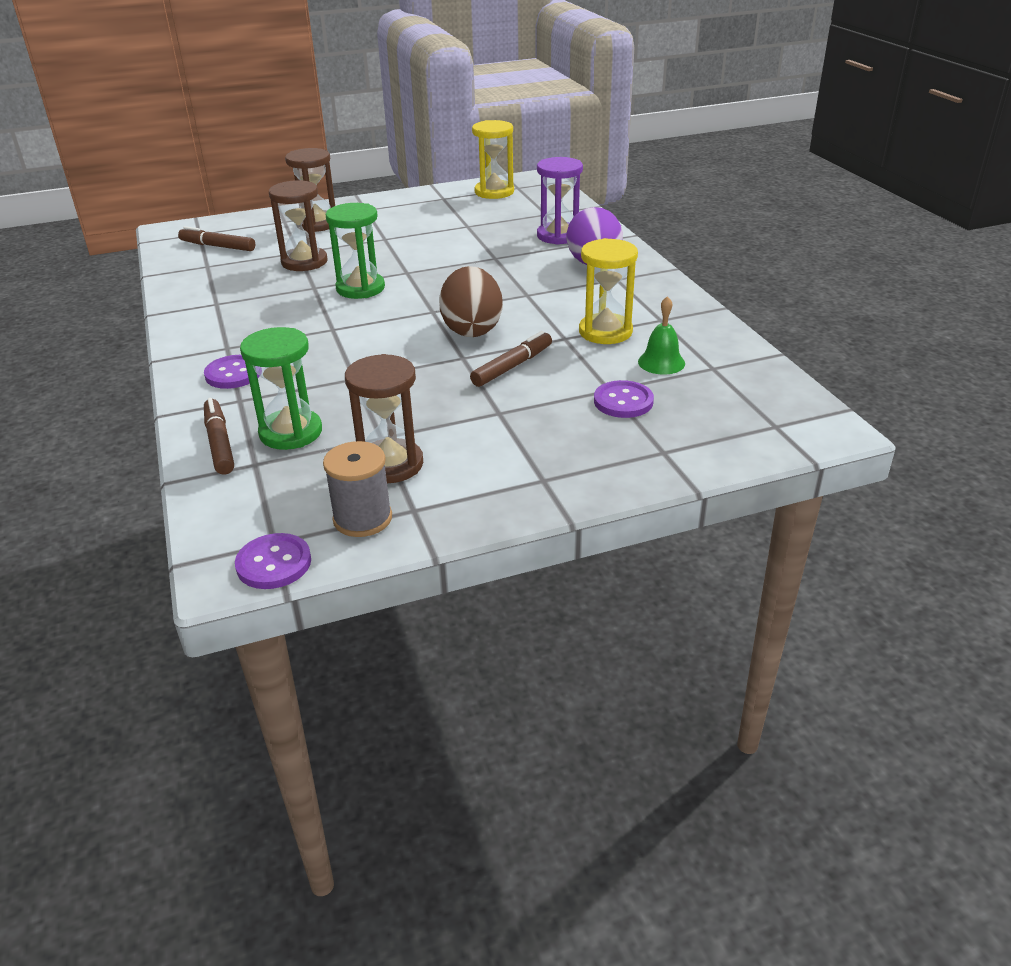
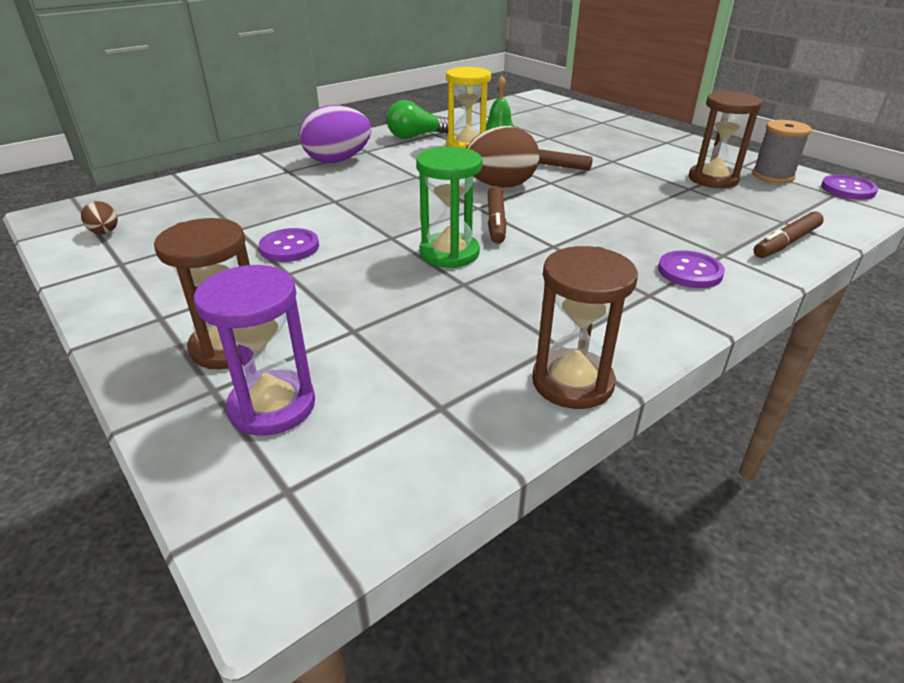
camera: 110 degrees left, 0 degrees up
(217, 246) = (353, 429): brown marker -> brown marker (496, 221)
(291, 432) = (731, 219): green hourglass -> none
(304, 262) = (389, 313): brown hourglass -> brown hourglass (572, 382)
(494, 192) = (105, 232): yellow hourglass -> brown egg
(558, 236) = (267, 180): purple hourglass -> purple hourglass (272, 406)
(623, 401) = (559, 133): purple button -> purple button (289, 247)
(653, 308) = (416, 136): none -> green light bulb

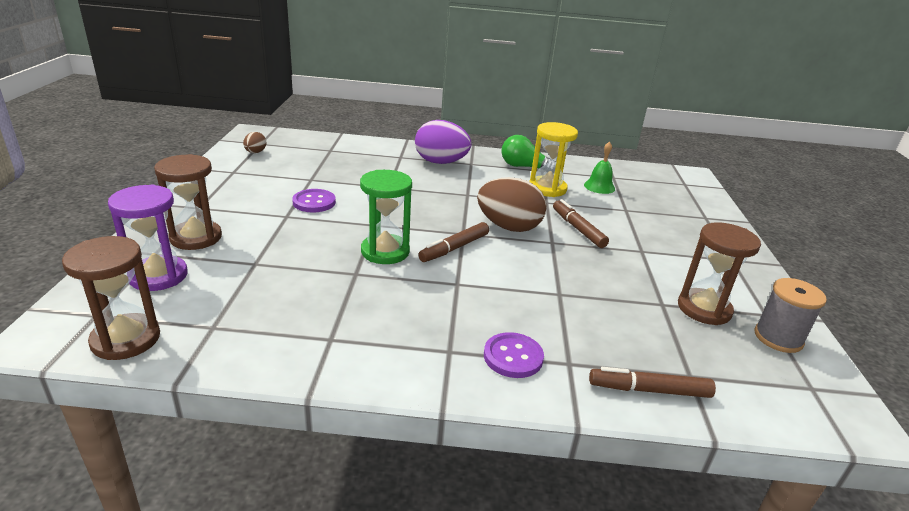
camera: 40 degrees right, 5 degrees down
(572, 382) = (292, 363): brown hourglass -> brown hourglass (126, 339)
(848, 189) = (842, 393): purple button -> none

